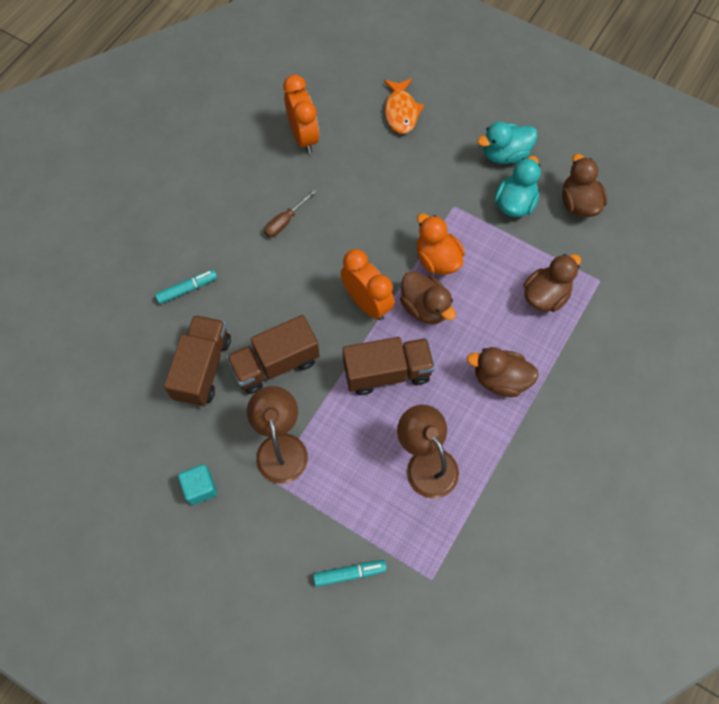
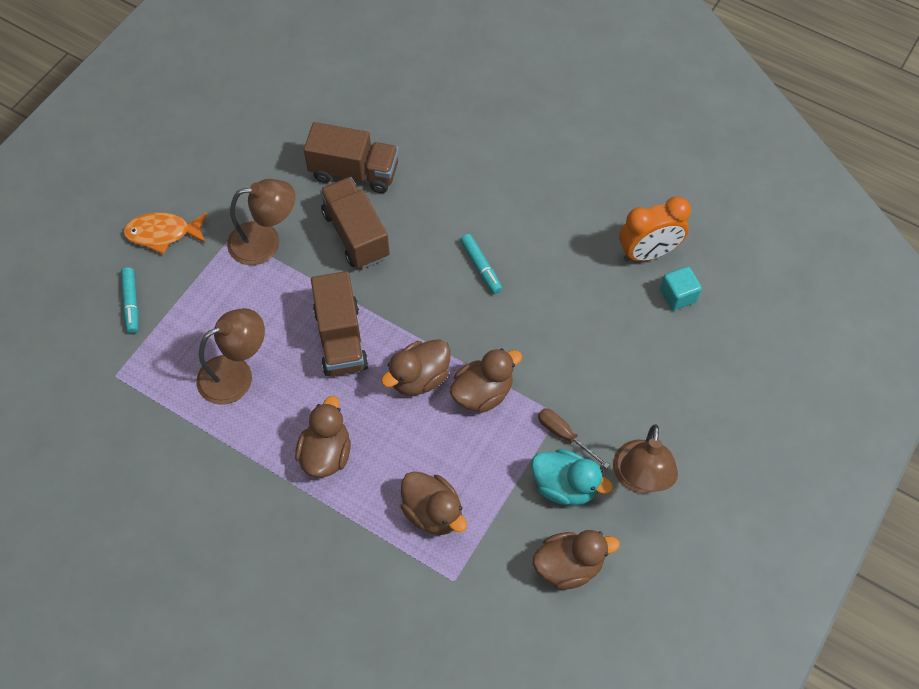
camera: 90 degrees right, 5 degrees down
(187, 289) = (444, 153): turquoise marker -> turquoise marker (481, 267)
(200, 488) = (230, 178): turquoise cube -> turquoise cube (678, 295)
(285, 221) = (530, 238): brown screwdriver -> brown screwdriver (564, 435)
(367, 303) = (425, 319): orange clock -> none
(401, 112) = (696, 358): orange fish -> orange fish (163, 233)
(437, 259) = (482, 393): orange duck -> brown duck
(505, 154) = (640, 479): turquoise duck -> brown lamp

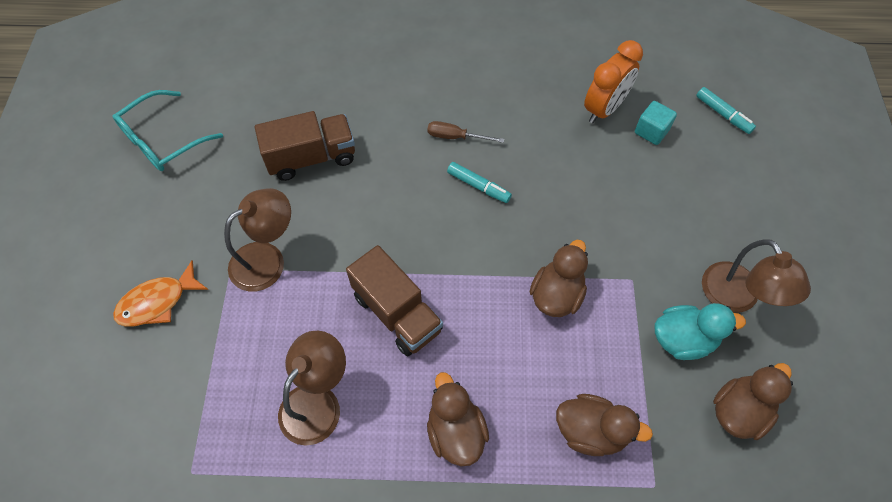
camera: 30 degrees left, 0 degrees up
(131, 303) = (165, 388): turquoise marker -> turquoise marker (723, 114)
(242, 98) = (162, 140): none -> turquoise glasses
(356, 234) = (349, 211): brown truck -> none
(419, 378) = (492, 311): brown duck -> none
(564, 435) = (650, 295): brown screwdriver -> brown screwdriver (455, 137)

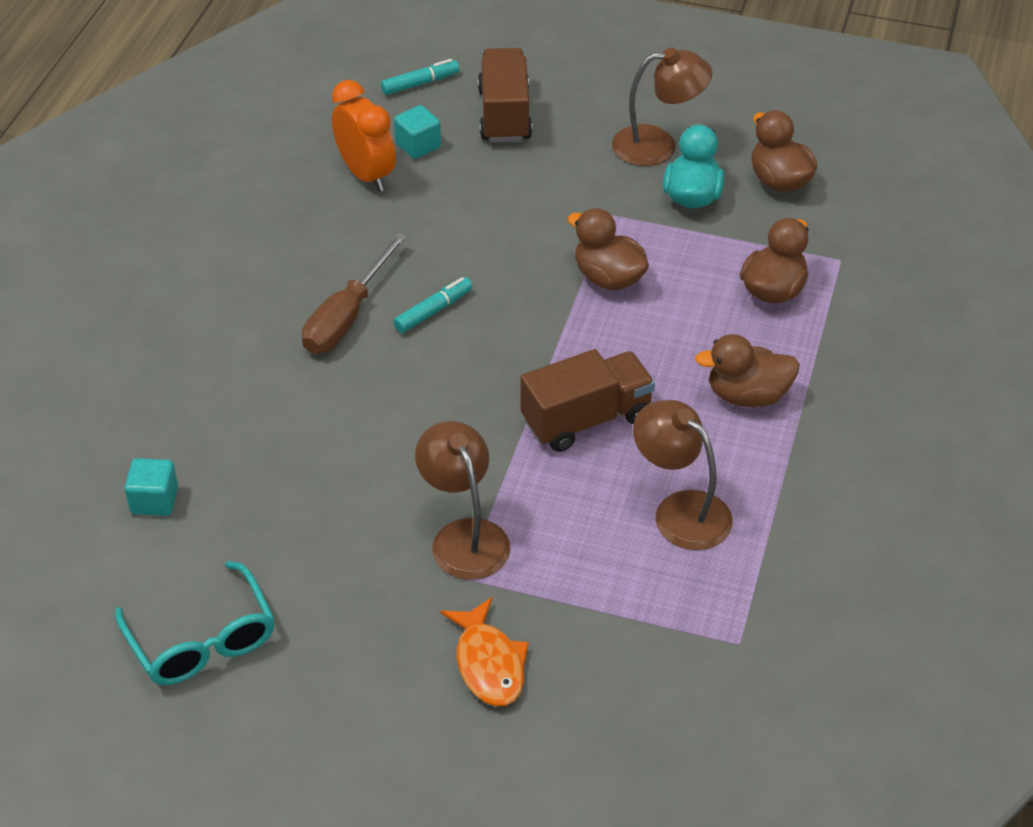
camera: 75 degrees left, 15 degrees down
(268, 85) = (154, 500): none -> turquoise cube
(311, 158) = (315, 468): brown truck -> brown truck (504, 115)
(455, 137) = (347, 317): brown screwdriver -> brown screwdriver, size x1.70

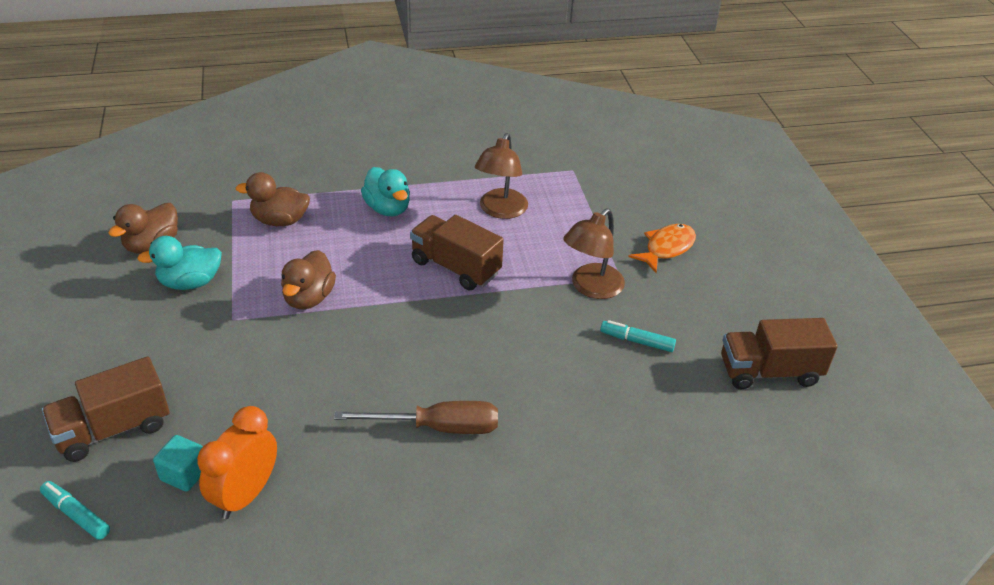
camera: 120 degrees left, 5 degrees down
(154, 500) = (695, 454): turquoise cube -> none
(202, 641) = (769, 372): turquoise glasses -> brown truck
(433, 311) = (400, 378): turquoise marker -> turquoise marker (637, 341)
(658, 145) = (128, 318): brown lamp -> none
(747, 395) = (387, 208): brown duck -> turquoise duck

